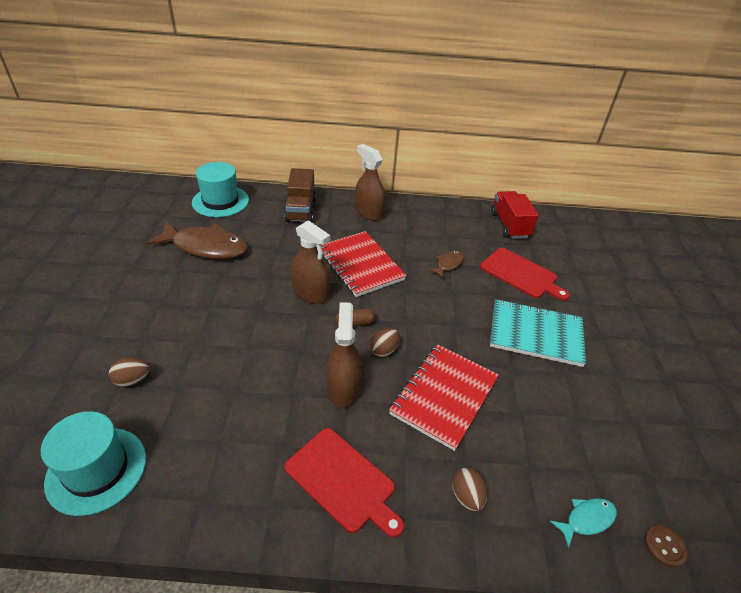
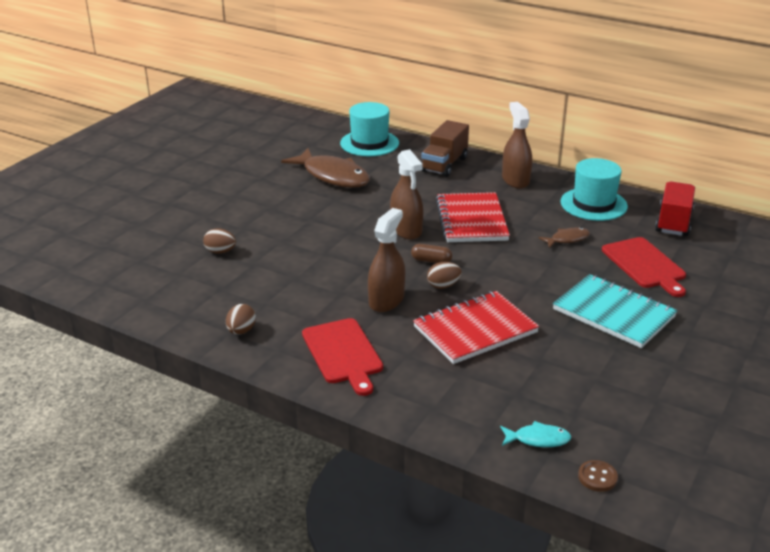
camera: 30 degrees right, 10 degrees down
(96, 470) = (168, 295): turquoise hat -> turquoise hat (593, 204)
(466, 496) = (440, 393): brown egg -> brown egg (241, 331)

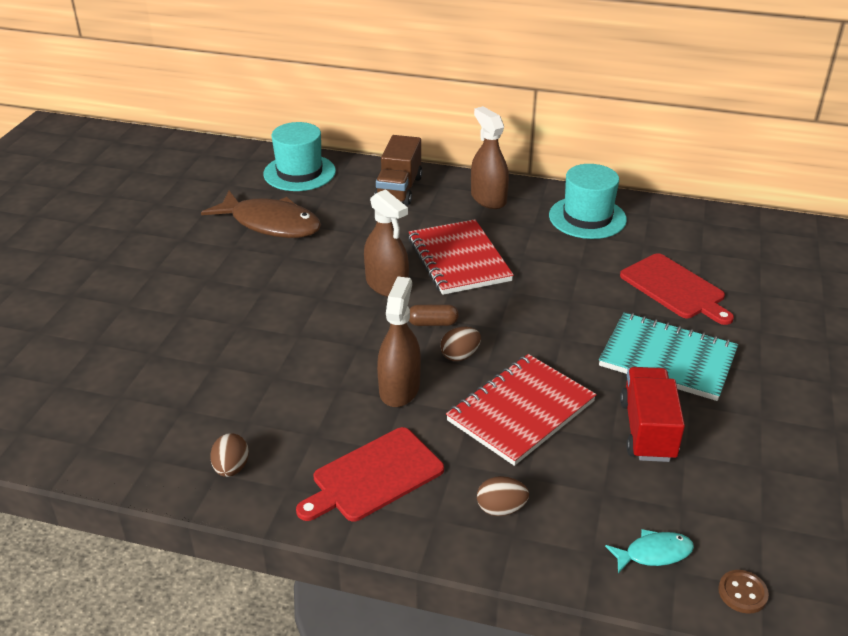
camera: 15 degrees left, 5 degrees up
(220, 251) = (164, 354): brown egg -> brown egg (501, 509)
(343, 353) = (374, 476): red cutting board -> red cutting board turned 90 degrees clockwise
(567, 239) = (577, 268): brown fish -> none
(673, 222) = (682, 228): red truck -> red truck (647, 430)

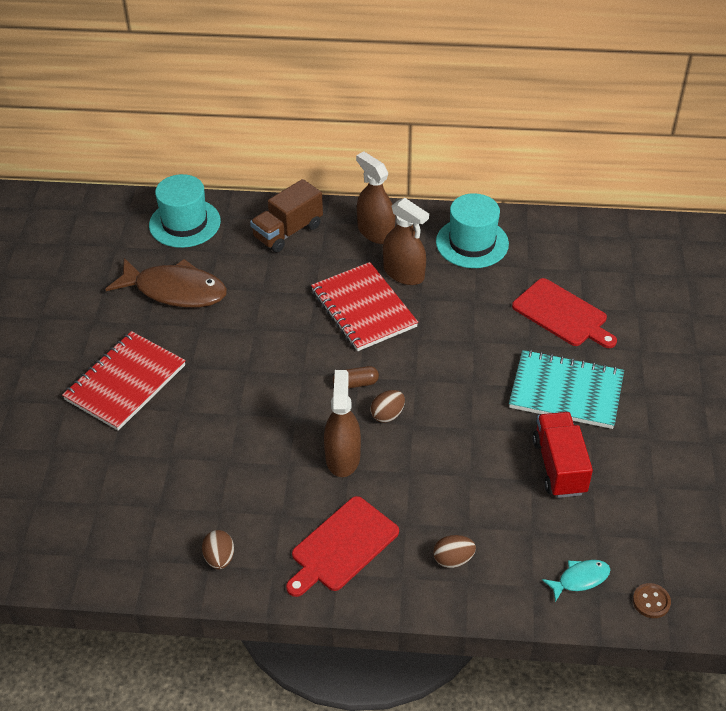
camera: 10 degrees left, 10 degrees up
(387, 285) = (304, 347): brown spray bottle -> brown spray bottle (404, 273)
(399, 189) = (288, 232): brown truck -> brown truck turned 45 degrees clockwise
(521, 411) = (451, 464): red notebook -> red notebook (125, 383)

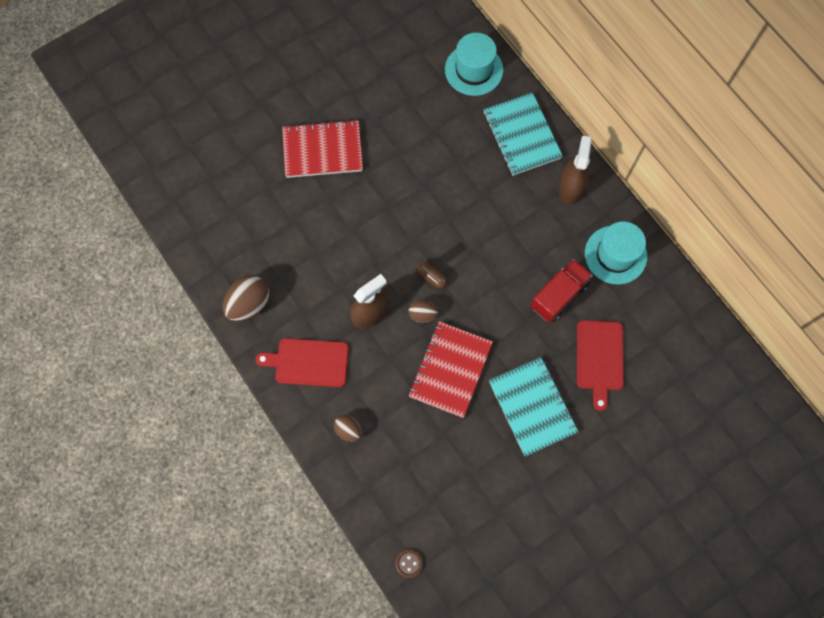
camera: 50 degrees right, 25 degrees up
(175, 290) = (414, 114): brown fish -> none
(219, 558) = (249, 304): brown egg -> brown egg, size x1.75
(288, 232) = (522, 135): brown truck -> turquoise notebook
(363, 309) = (496, 234): red notebook -> red notebook (450, 370)
(404, 273) = (549, 233): brown spray bottle -> none
(559, 466) = (467, 443): red truck -> red truck (558, 295)
(580, 579) = (392, 511): turquoise fish -> none

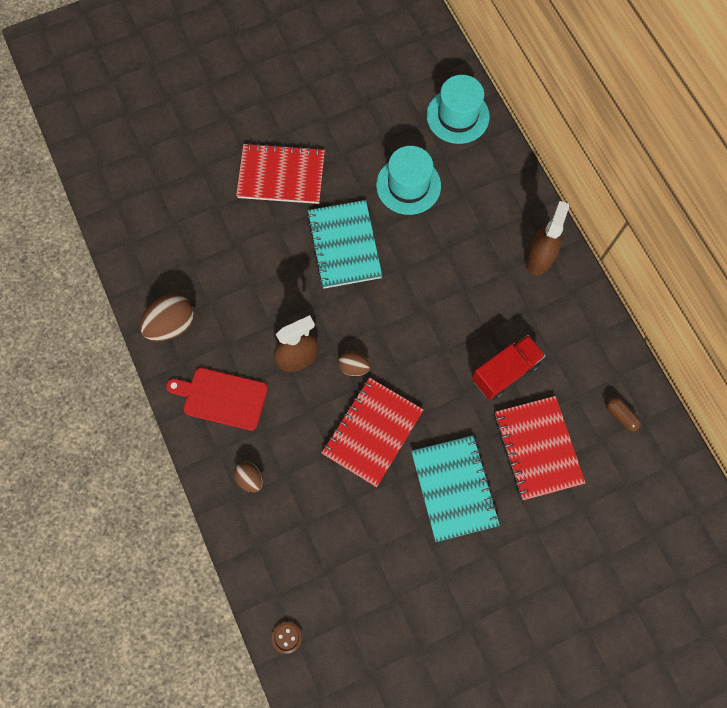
camera: 10 degrees right, 0 degrees up
(431, 277) = (370, 329): brown capsule -> brown capsule (620, 415)
(522, 135) = (496, 193): turquoise notebook -> turquoise notebook (344, 245)
(599, 358) = (538, 448): red cutting board -> red notebook
(615, 255) = (575, 338): turquoise hat -> turquoise hat (408, 185)

